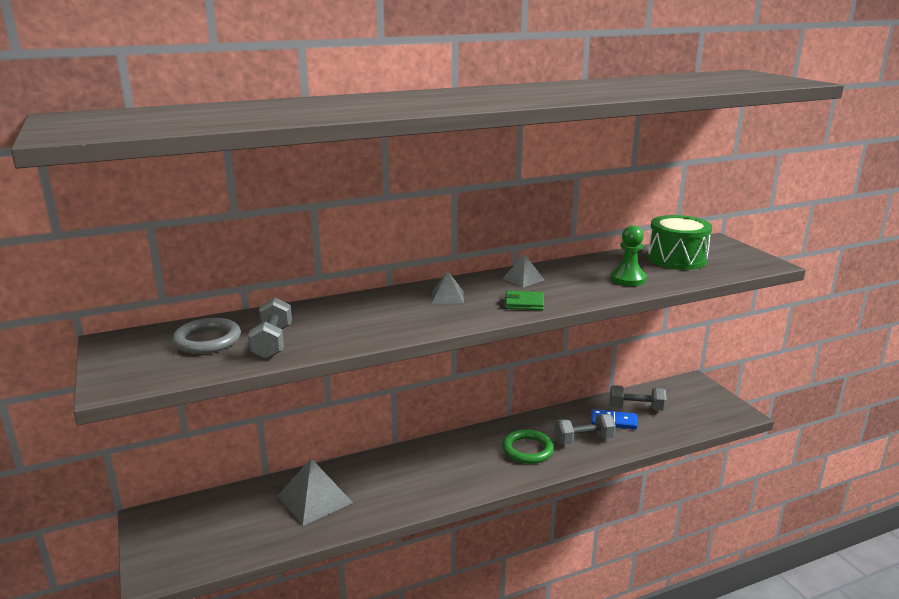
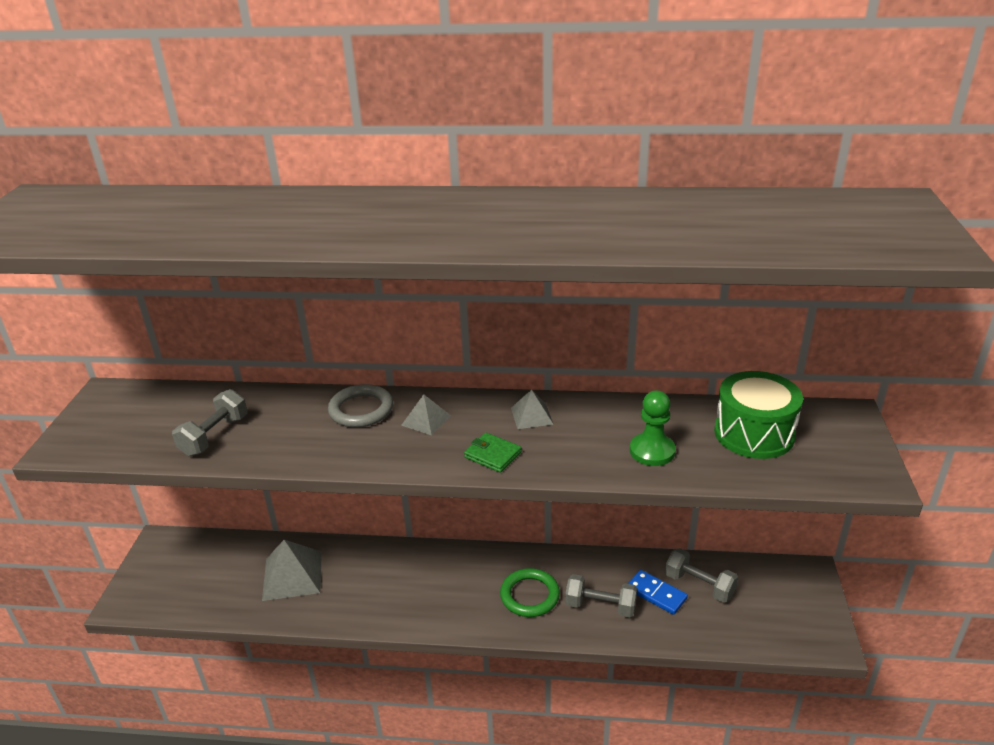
camera: 30 degrees right, 10 degrees up
(207, 340) = (170, 415): grey ring -> grey ring (361, 410)

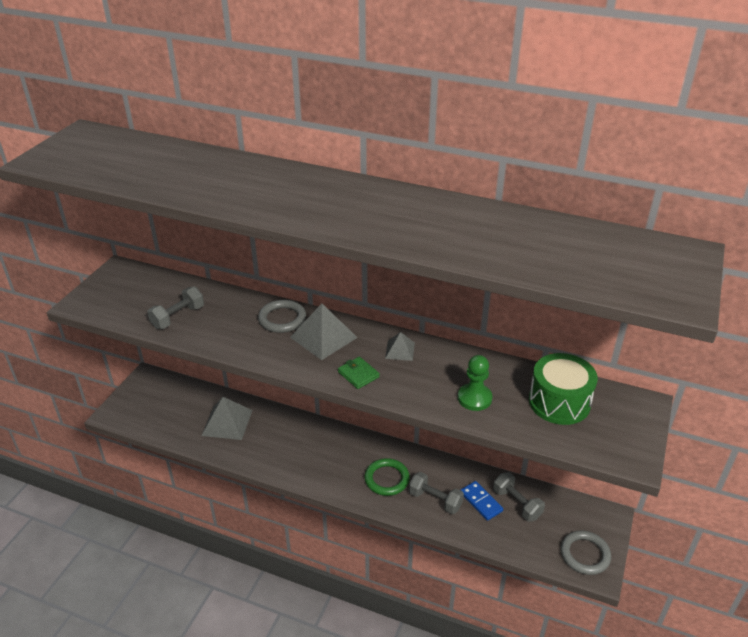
camera: 15 degrees right, 5 degrees up
(426, 420) = (323, 337): grey pyramid -> grey pyramid, size x1.80
(804, 625) = (585, 554): none -> grey ring

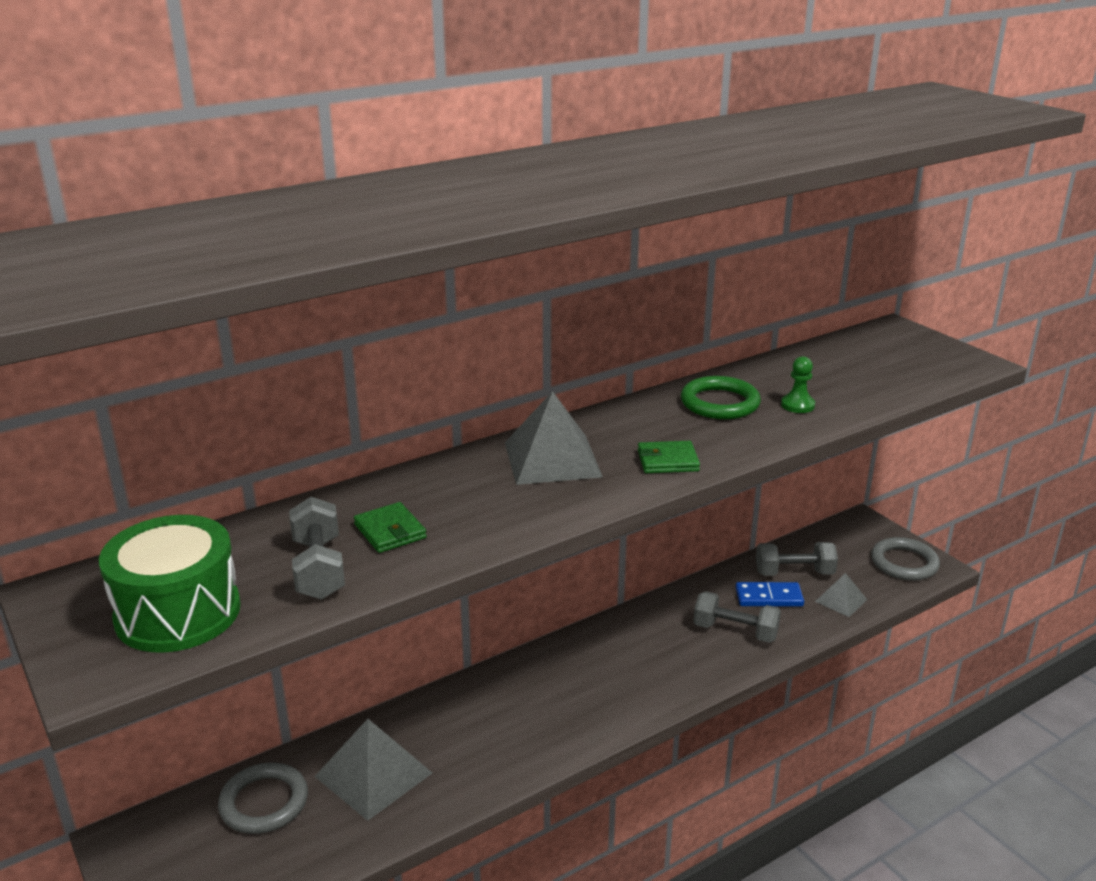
camera: 55 degrees left, 10 degrees down
(219, 321) = (390, 531): none -> green wallet
(282, 319) = (463, 477): grey ring -> grey ring (264, 802)
(387, 479) = (661, 656): green ring -> green ring (720, 403)
(400, 350) = (651, 417): grey pyramid -> grey pyramid (841, 600)
(435, 500) = (735, 631): grey dumbbell -> grey dumbbell turned 45 degrees clockwise
(474, 398) = (797, 405): green pawn -> green pawn, size x0.65
(559, 402) = (851, 364): green drum -> green drum (178, 613)

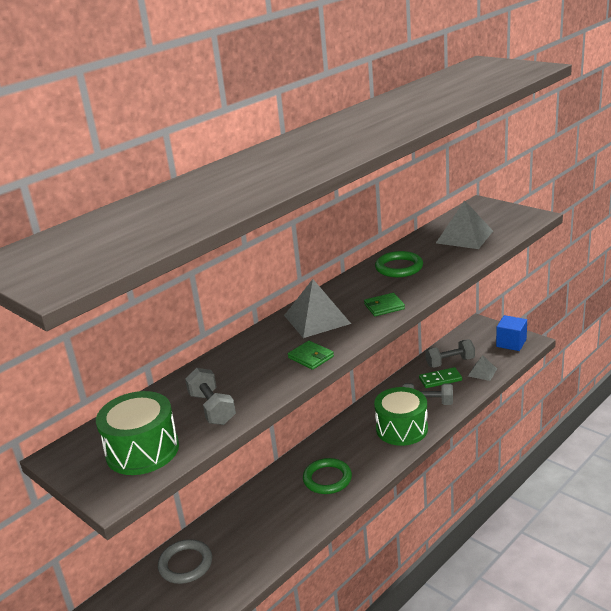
camera: 10 degrees left, 0 degrees up
(373, 774) = (245, 533): grey pyramid -> grey pyramid (464, 237)
(390, 531) = (243, 379): green wallet -> green wallet (311, 357)
(532, 717) = (327, 479): none -> green ring
(679, 663) = (402, 429): none -> green drum
(769, 597) = (440, 379): blue domino -> green domino
(797, 405) = (444, 260): green pawn -> none
(904, 563) = (511, 343): grey ring -> blue cube

